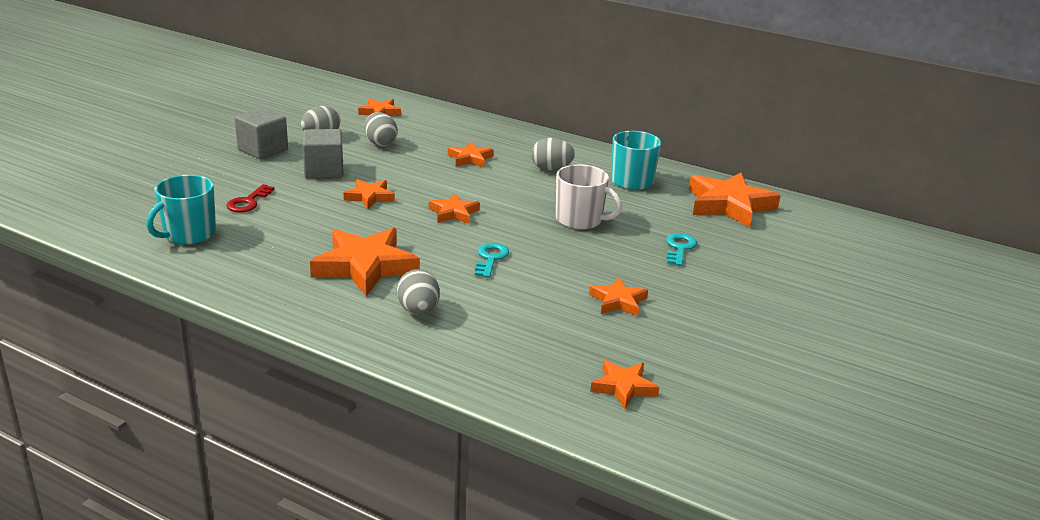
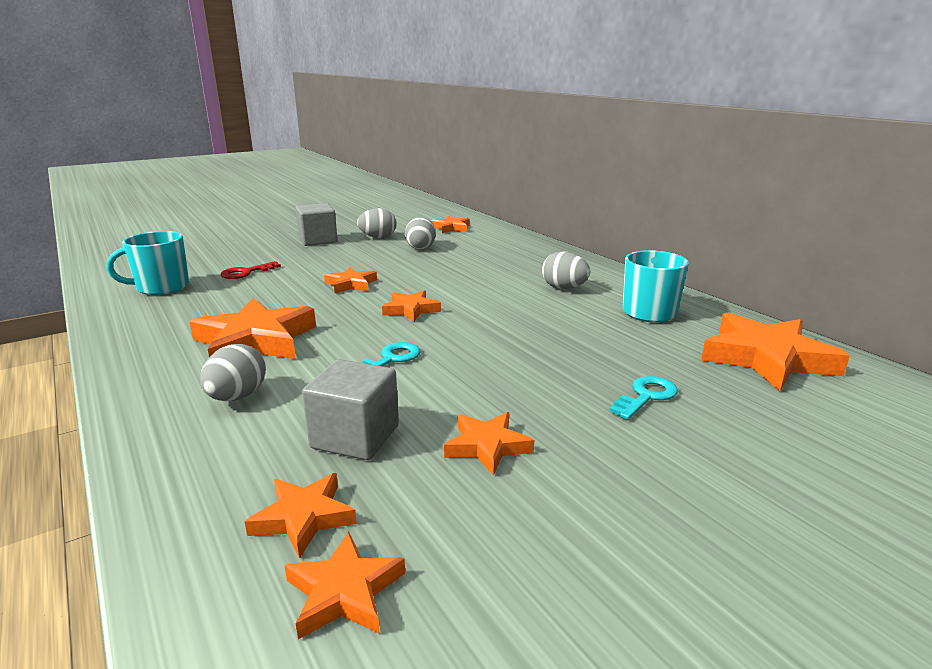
camera: 30 degrees right, 5 degrees down
(324, 170) = (343, 260): grey cube -> grey cube (355, 437)
(470, 158) = (488, 269): orange star -> orange star (304, 518)
(580, 220) = (543, 340): white mug -> none

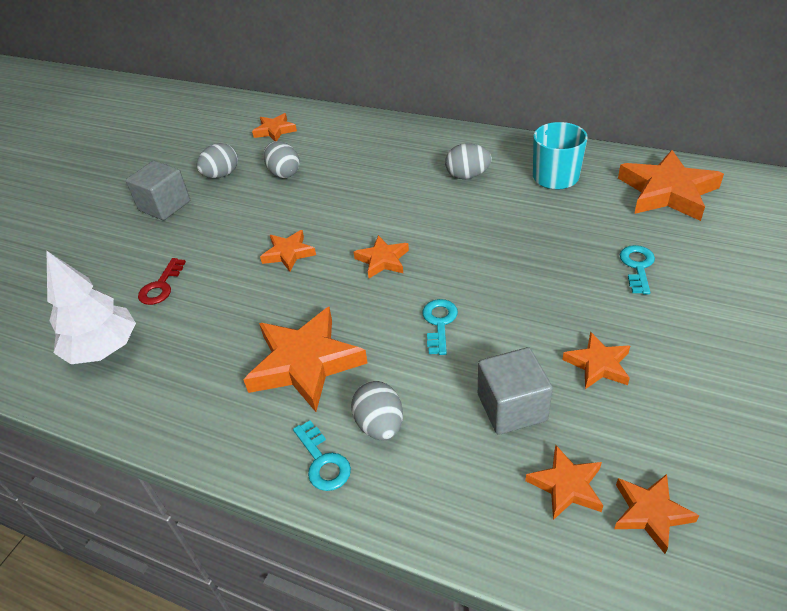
camera: 30 degrees left, 20 degrees up
(161, 287) = (103, 349): turquoise mug -> white tree
(162, 398) = (323, 461): none -> turquoise key

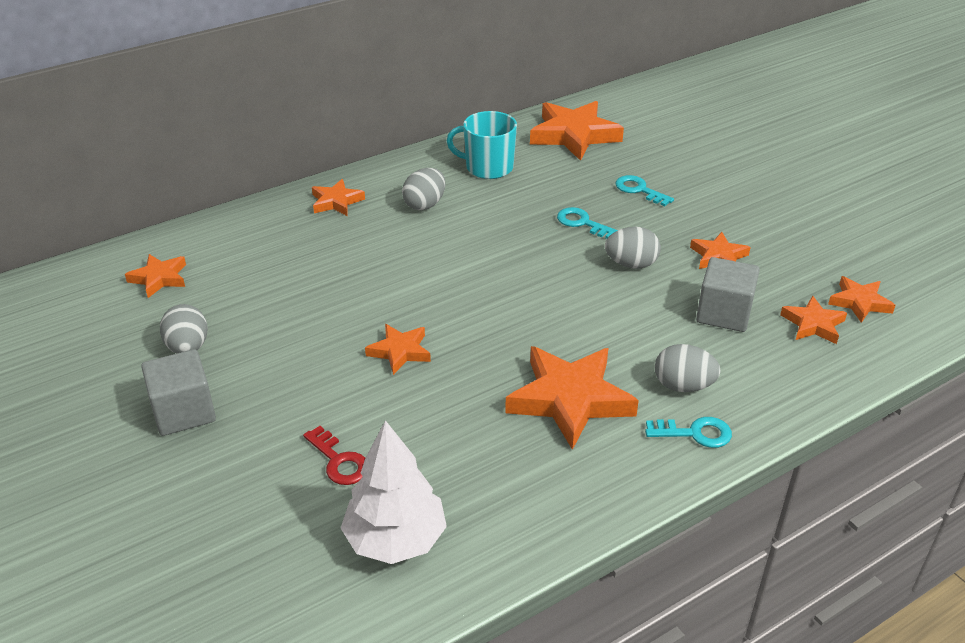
camera: 60 degrees left, 5 degrees down
(284, 173) = (255, 303): grey egg -> grey egg (631, 264)
(382, 260) = (483, 300): orange star -> orange star (336, 202)
(439, 323) = (599, 306): turquoise key -> turquoise key (582, 223)

